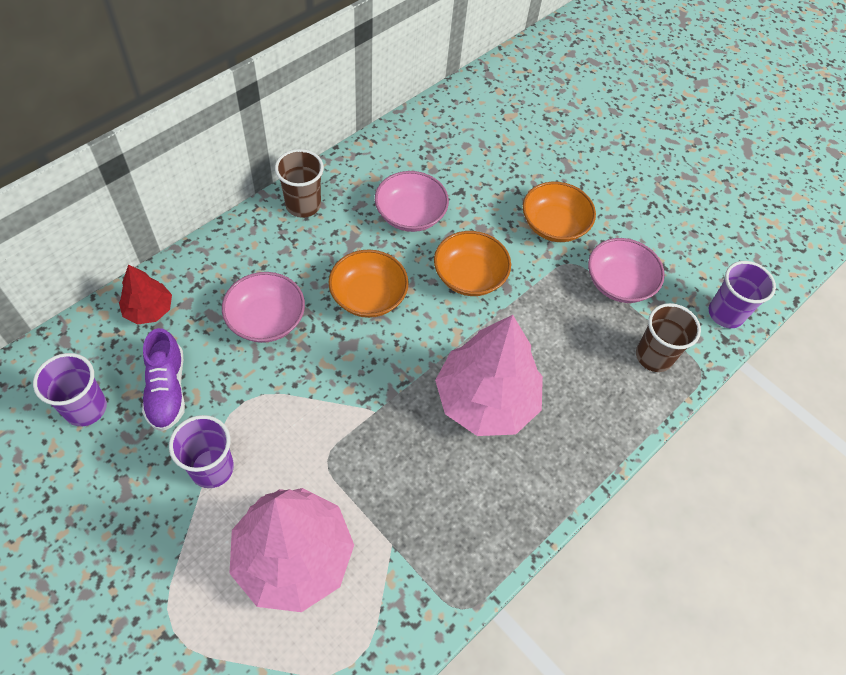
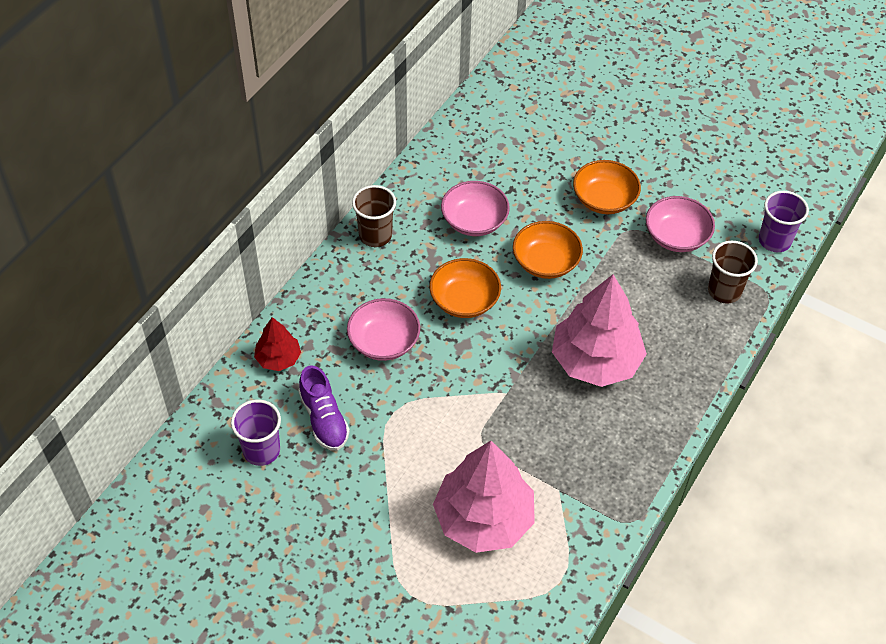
camera: 10 degrees left, 5 degrees down
(212, 468) = (389, 470): purple cup -> none

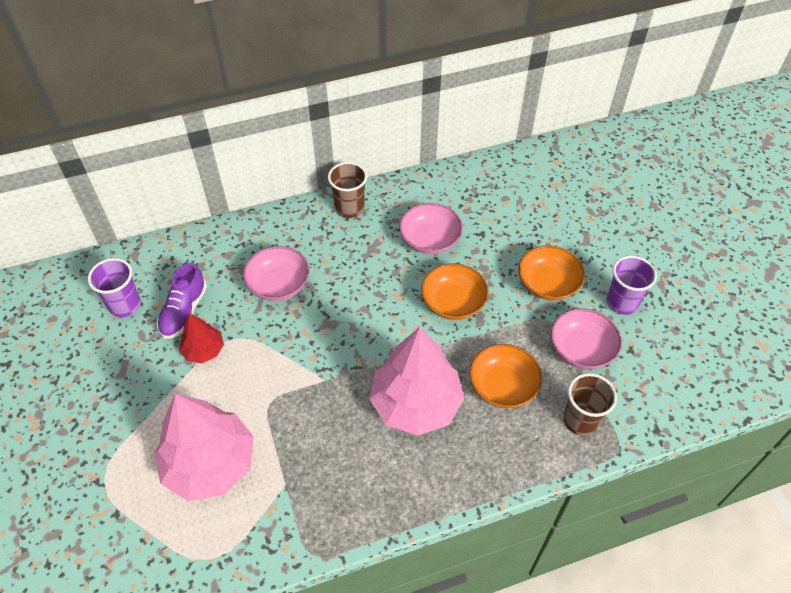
camera: 40 degrees right, 0 degrees up
(278, 358) = (200, 251): red tree -> red tree (204, 350)
(464, 300) = (364, 292): orange bowl -> orange bowl (503, 386)
(774, 240) = (669, 408): purple cup -> purple cup (622, 302)

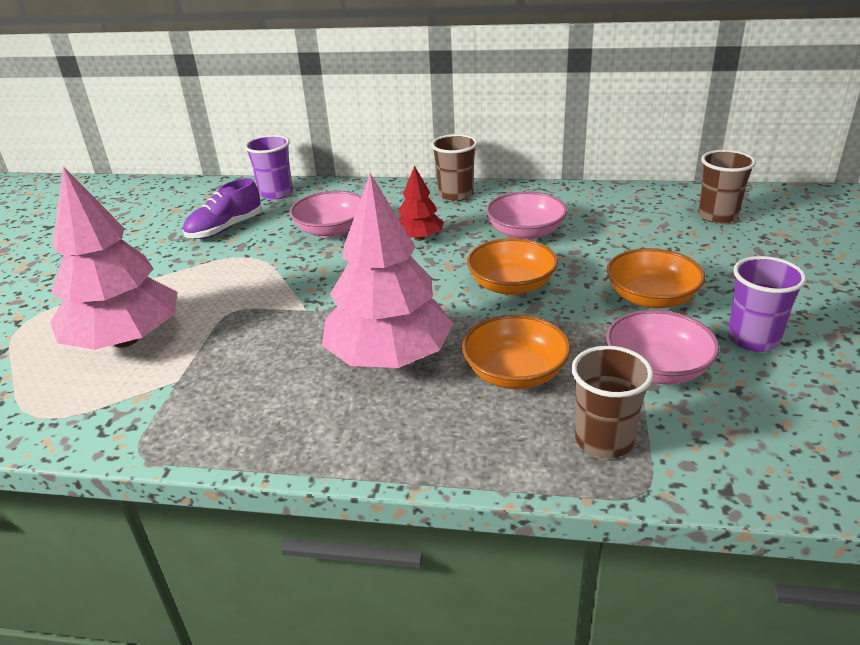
camera: 30 degrees right, 20 degrees down
(125, 305) = (180, 213): purple cup -> purple cup (276, 193)
(204, 350) = (213, 258): red tree -> red tree (419, 238)
(550, 180) = (717, 216): none -> brown cup

